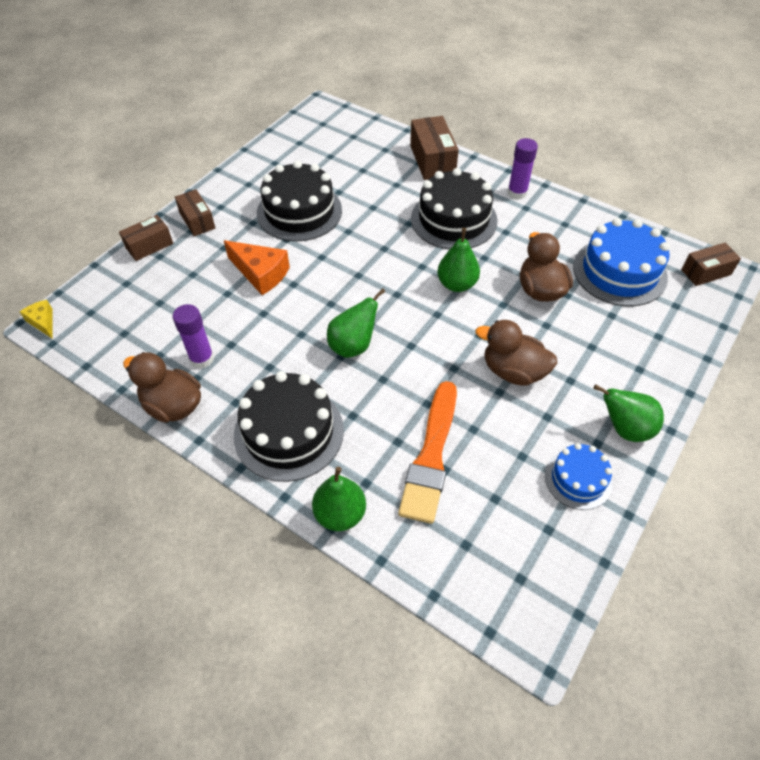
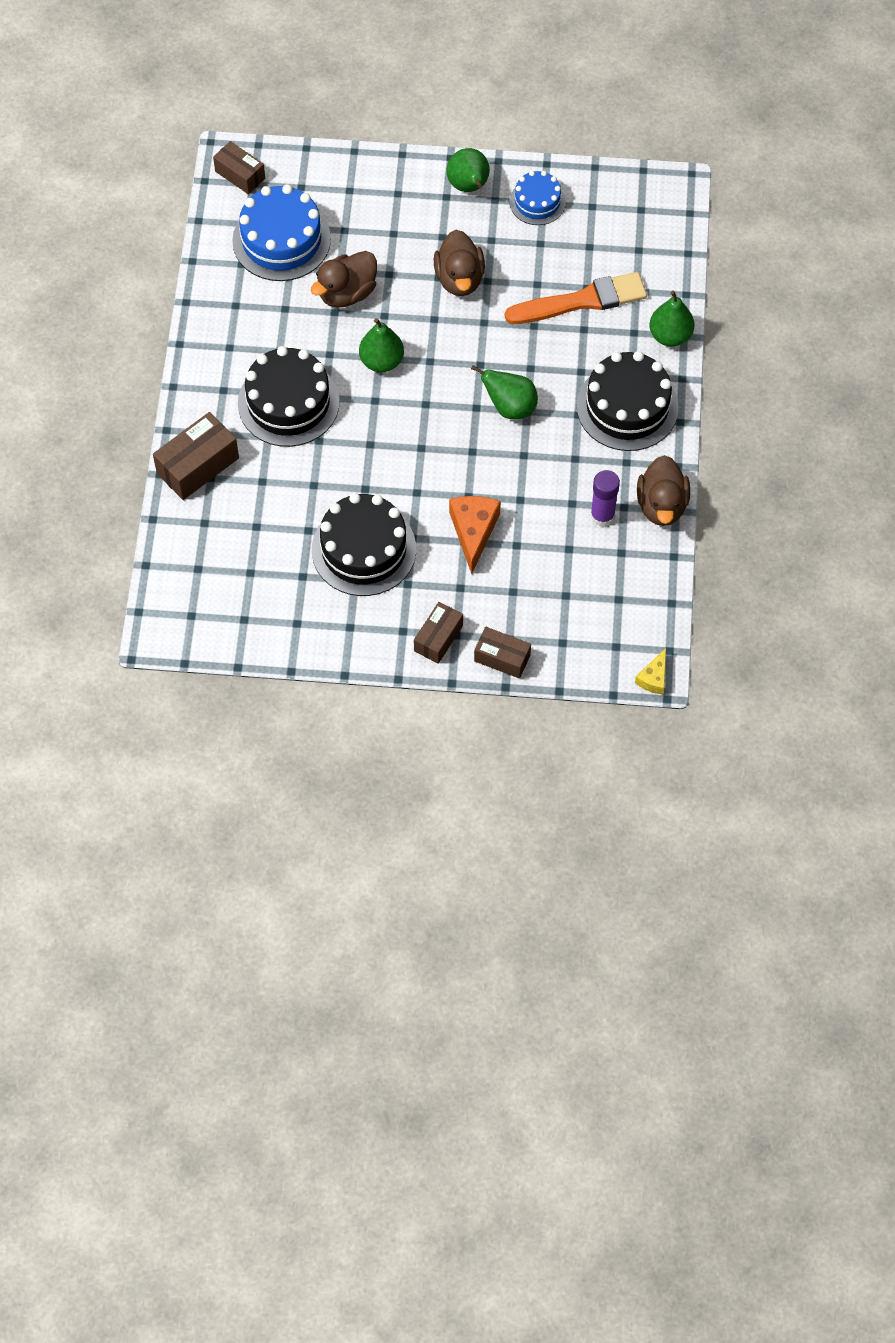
camera: 120 degrees left, 10 degrees up
(517, 193) = (209, 363): purple glue stick -> none

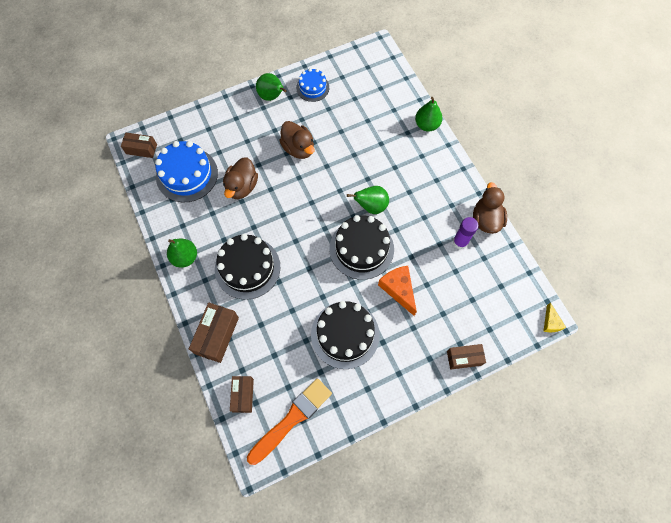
camera: 30 degrees left, 5 degrees up
(381, 361) = (285, 216): green pear -> green pear (185, 257)
(438, 638) = (421, 366): brown box -> brown box (243, 395)
(581, 301) = (370, 129): orange brush -> orange brush (292, 419)
(627, 407) = (431, 174): black cake -> black cake (361, 249)
(661, 505) = (486, 219): brown duck -> brown duck turned 150 degrees counterclockwise

